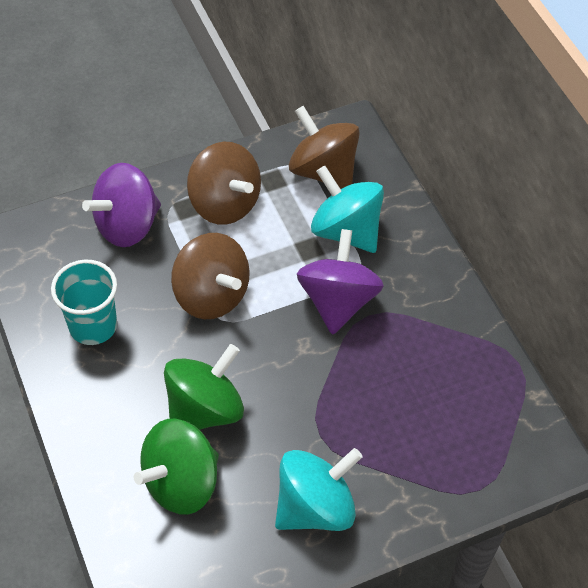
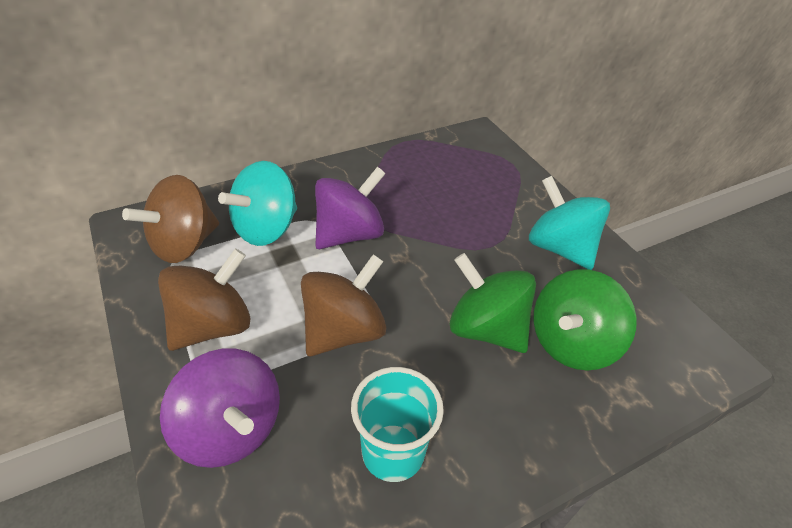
camera: 95 degrees left, 10 degrees down
(181, 482) = (571, 343): green spinning top -> green spinning top turned 90 degrees clockwise
(338, 301) = (349, 234): purple spinning top -> purple spinning top turned 135 degrees clockwise

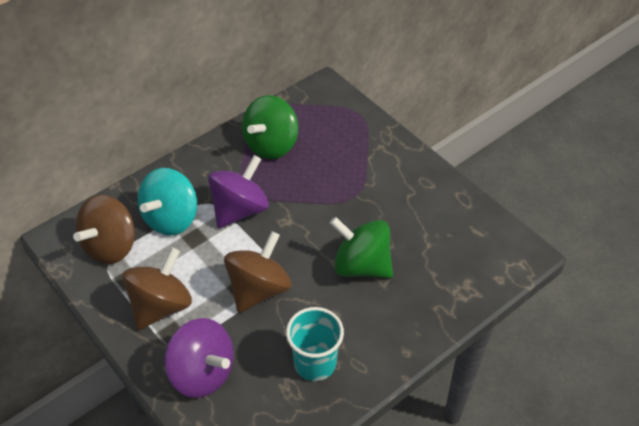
camera: 10 degrees left, 5 degrees up
(560, 248) = (407, 187): turquoise spinning top -> none
(571, 343) = (424, 263): green spinning top -> green spinning top (271, 145)

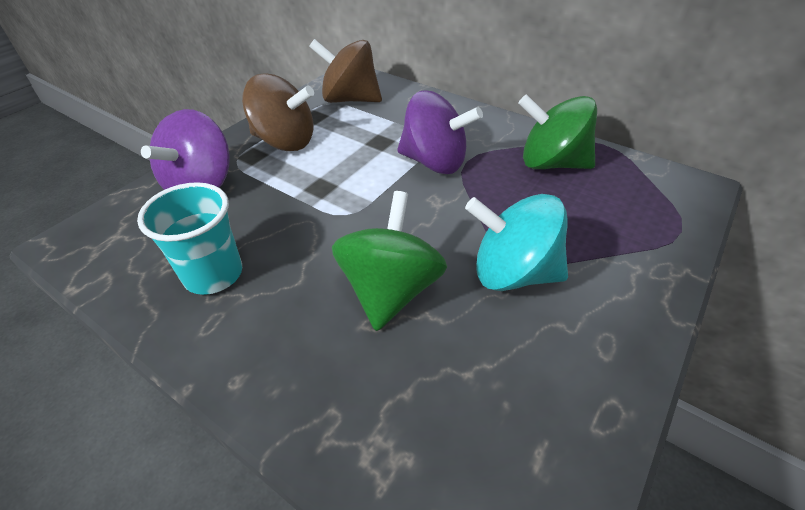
camera: 75 degrees right, 5 degrees down
(171, 218) = (399, 122): turquoise spinning top -> turquoise spinning top (512, 273)
(259, 289) = (322, 201): brown spinning top -> none

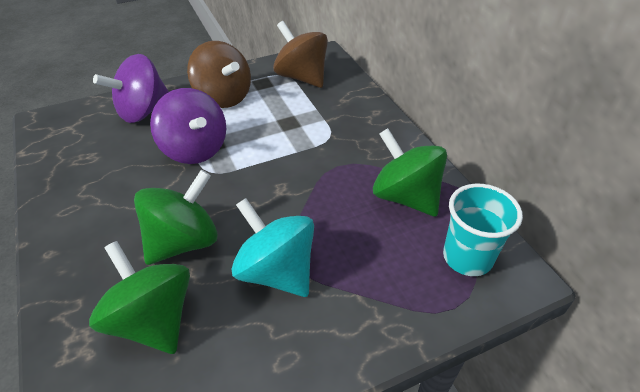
camera: 30 degrees right, 0 degrees up
(213, 274) = (96, 178): turquoise cup -> turquoise cup (467, 257)
(434, 162) = (311, 156): purple spinning top -> purple spinning top (194, 149)
(441, 381) = (153, 320): none -> green spinning top

